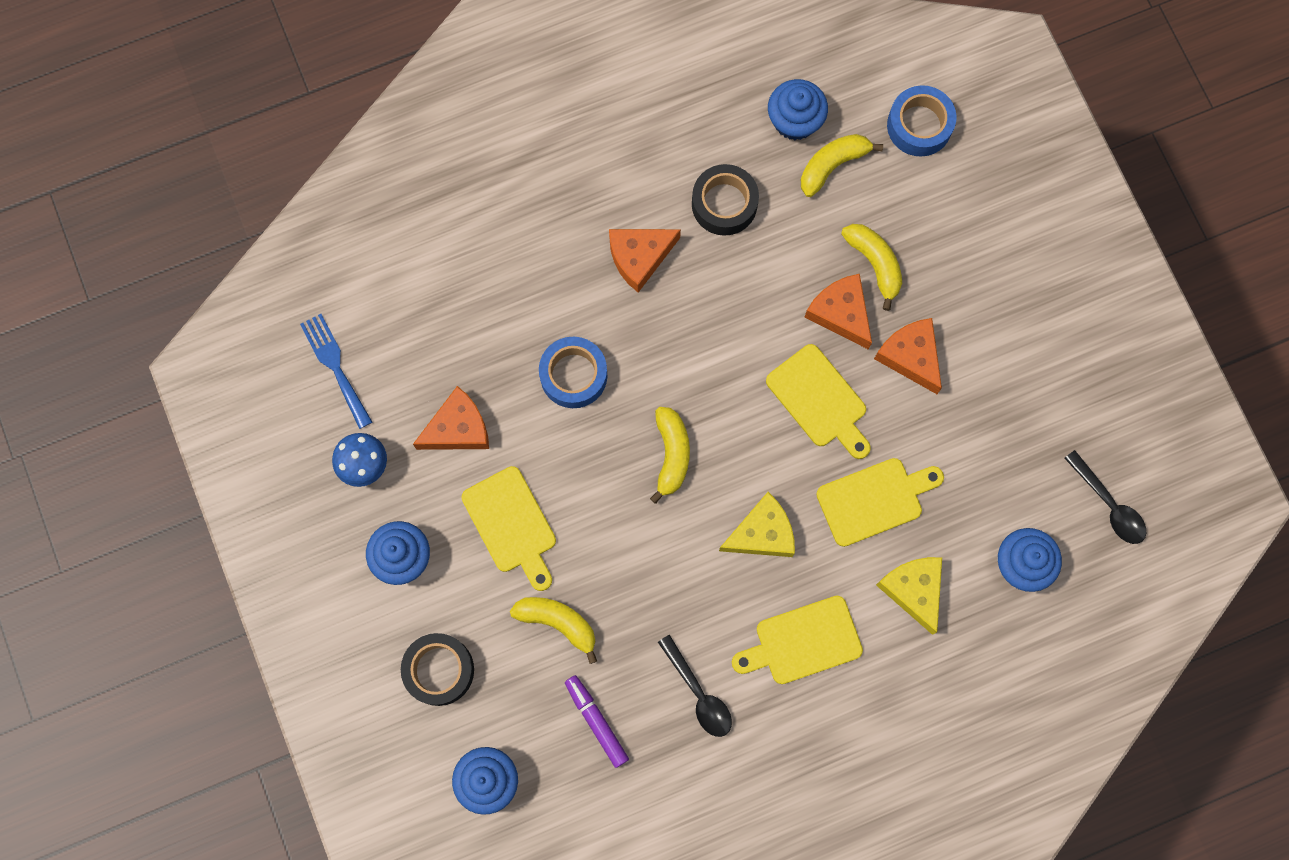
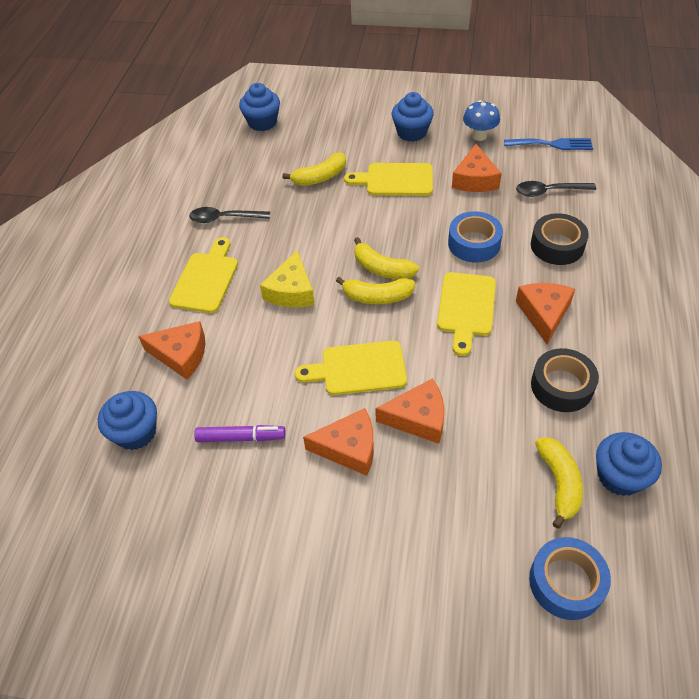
camera: 125 degrees right, 25 degrees down
(439, 670) = (336, 125): black tape -> black tape (557, 245)
(596, 721) = (251, 171): purple marker -> purple marker (241, 437)
(874, 264) = (446, 466): yellow banana -> yellow banana (377, 297)
(874, 500) = (260, 364): yellow cutting board -> yellow cutting board (466, 308)
(913, 590) = (181, 355): yellow cheese -> orange cheese
(1109, 505) = (120, 525): black spoon -> black spoon (549, 191)

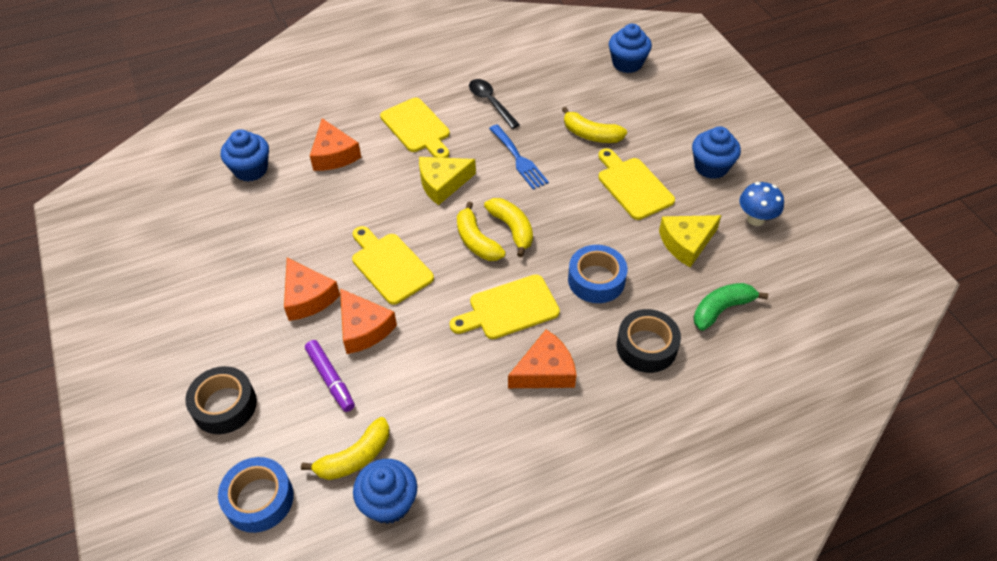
camera: 55 degrees right, 0 degrees up
(206, 279) = (417, 128): yellow cutting board -> yellow cutting board turned 75 degrees clockwise
(241, 437) = (280, 228): purple marker -> purple marker (331, 379)
(382, 268) = (512, 229): yellow banana -> yellow banana turned 150 degrees clockwise
(475, 179) = (686, 243): orange cheese -> yellow cheese
(549, 191) = (721, 309): black spoon -> green banana
(552, 144) = (800, 283): blue fork -> blue fork (519, 159)
(561, 386) = (465, 419): black tape -> black tape (224, 405)

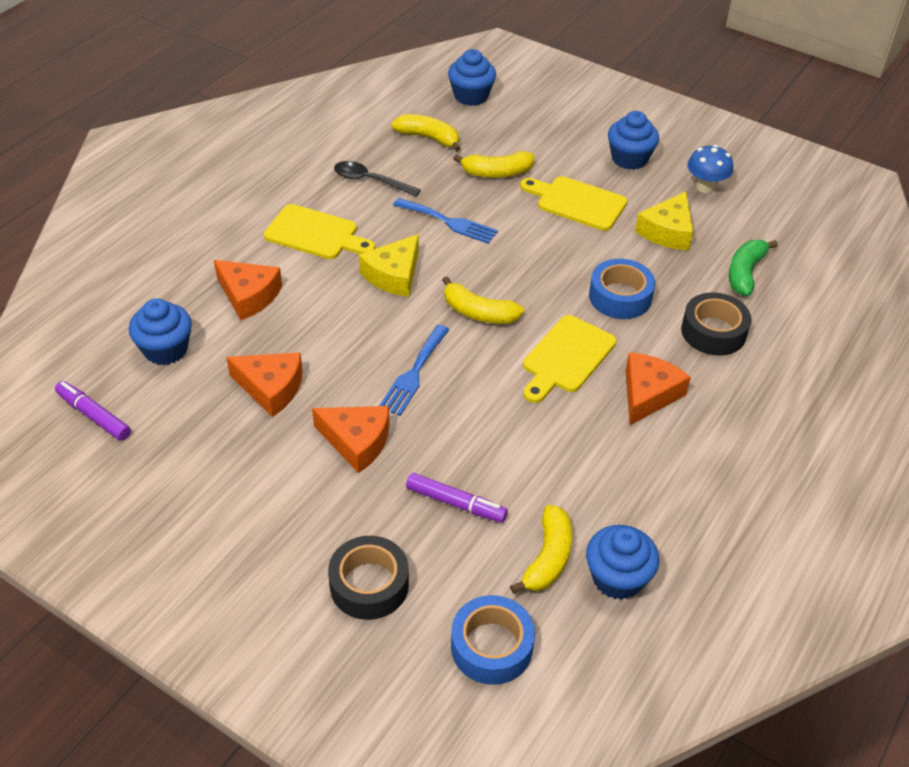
camera: 35 degrees left, 5 degrees down
(172, 195) = (94, 416): none -> purple marker
(364, 328) = (444, 442): orange cheese -> orange cheese (271, 388)
(389, 266) = (414, 373): yellow cutting board -> blue fork
(512, 229) = (502, 287): yellow banana -> yellow banana (428, 138)

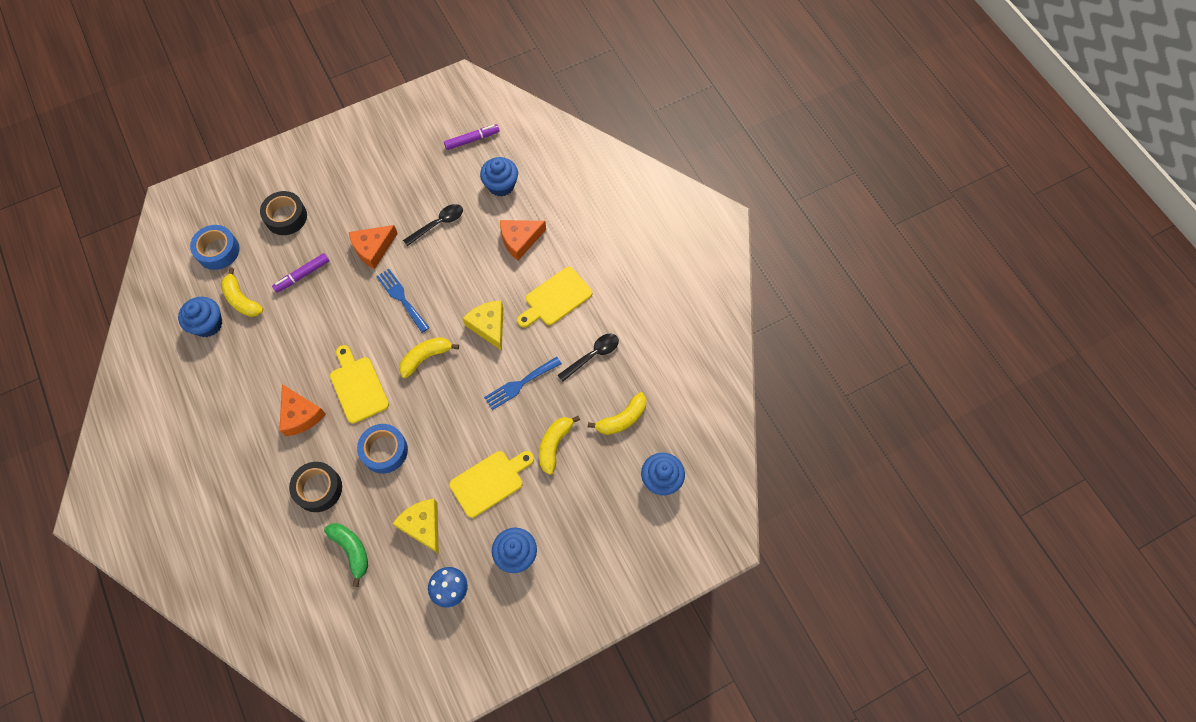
camera: 120 degrees right, 20 degrees up
(271, 388) = (438, 224): orange cheese -> black spoon

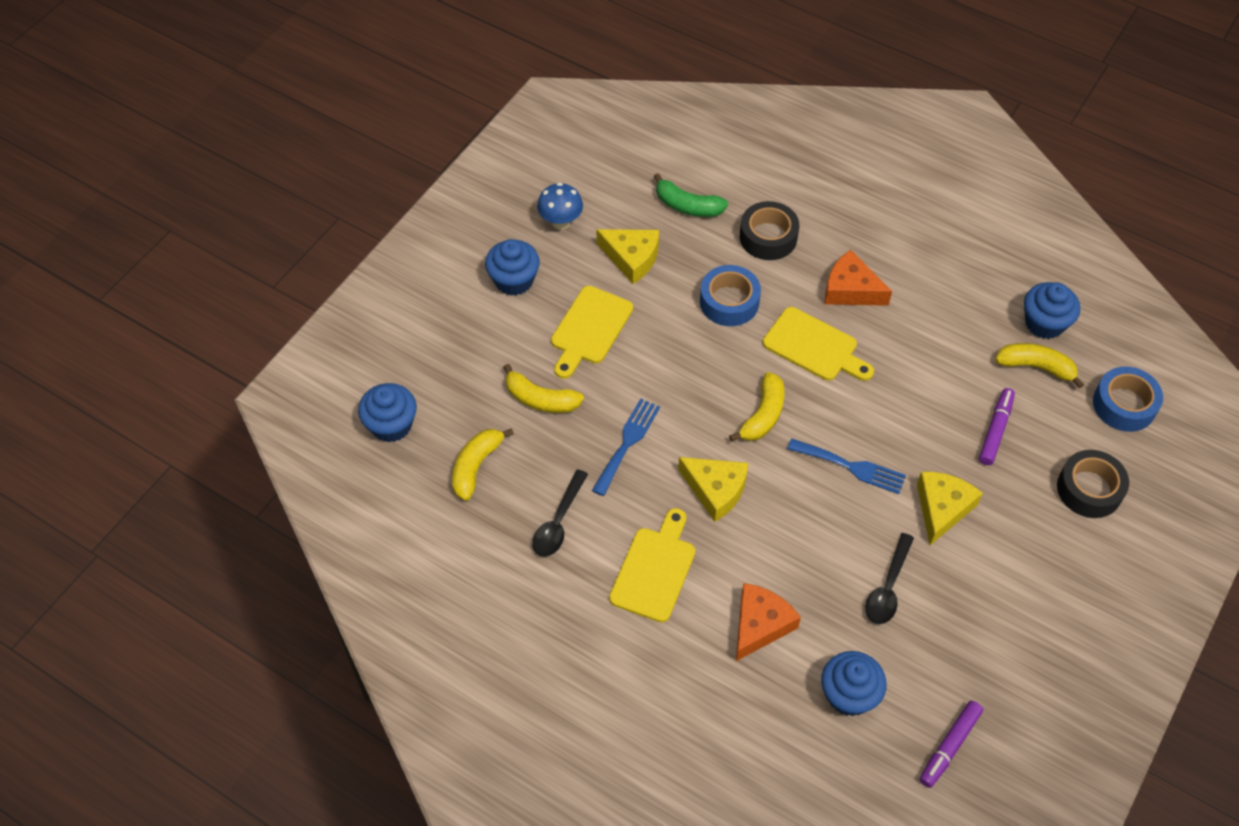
camera: 150 degrees right, 10 degrees down
(373, 248) = (942, 509): orange cheese -> yellow cheese
(554, 445) = (540, 399): yellow banana -> yellow banana turned 120 degrees clockwise

